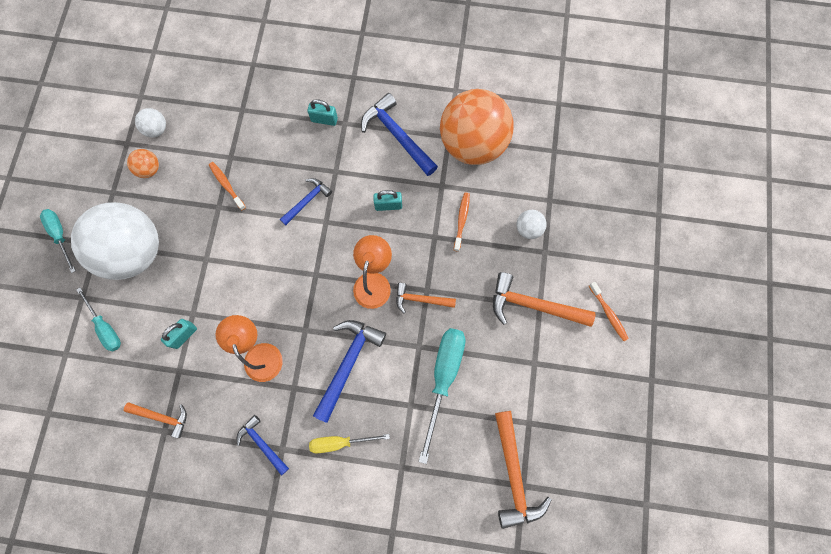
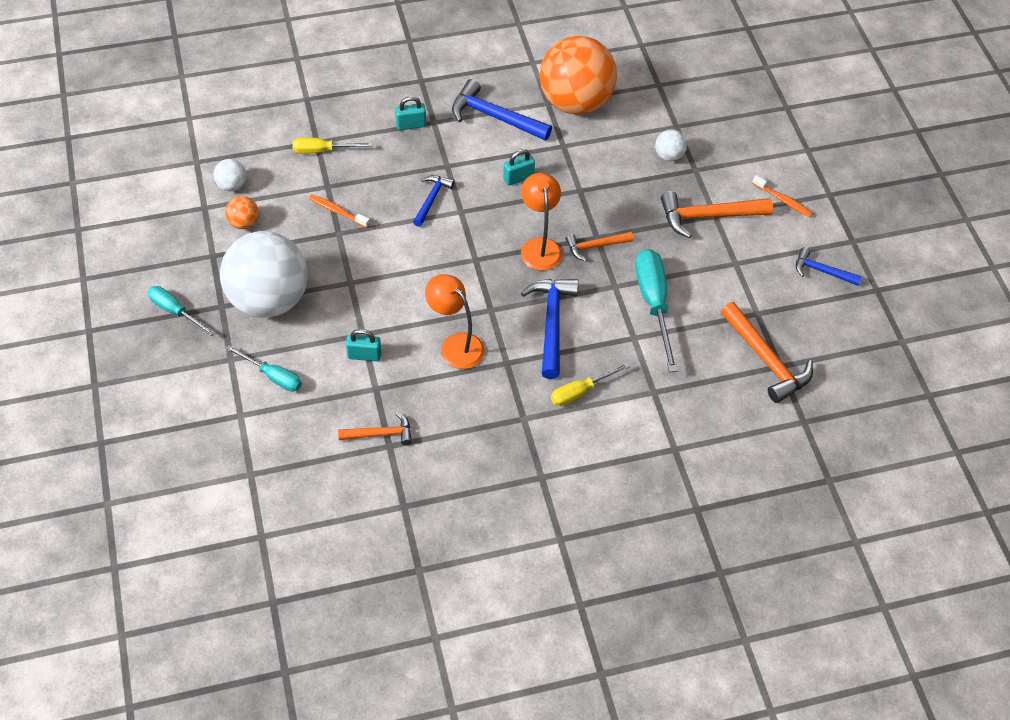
camera: 25 degrees left, 20 degrees down
(184, 335) = (364, 355): turquoise padlock -> turquoise padlock turned 75 degrees clockwise
(242, 120) = (322, 150): none -> yellow screwdriver
(262, 443) = (500, 420): blue hammer -> blue hammer (822, 271)
(461, 220) = (599, 168): orange toothbrush -> none

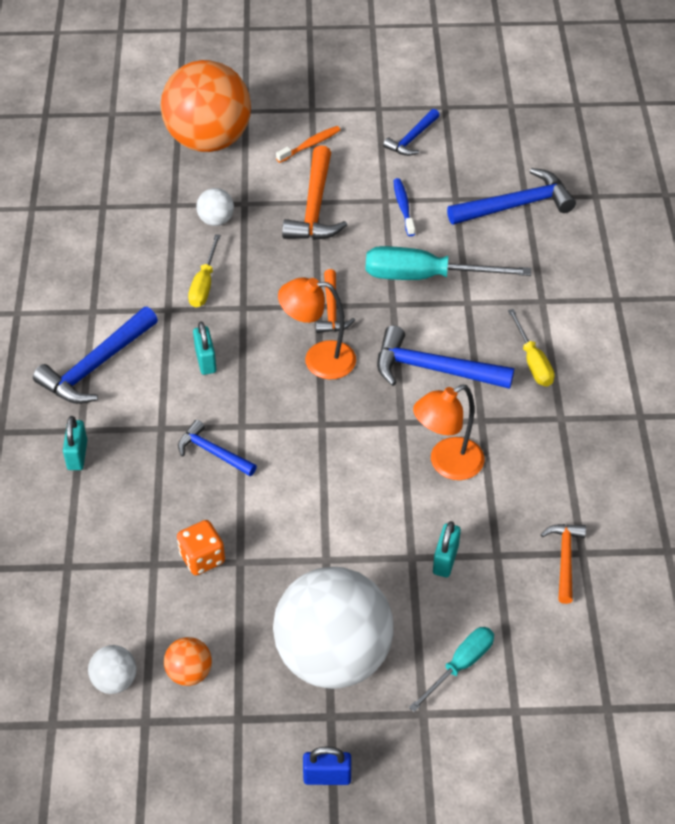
camera: 75 degrees left, 5 degrees down
(175, 311) = (327, 776): turquoise screwdriver -> blue padlock
(322, 150) = (87, 561): yellow screwdriver -> yellow screwdriver (204, 284)
(337, 211) = (202, 558): orange toothbrush -> orange dice
(575, 102) = (102, 285): orange ball -> orange ball (209, 140)
(732, 277) = (403, 207): none -> blue toothbrush
(766, 360) = (516, 205): orange hammer -> blue hammer

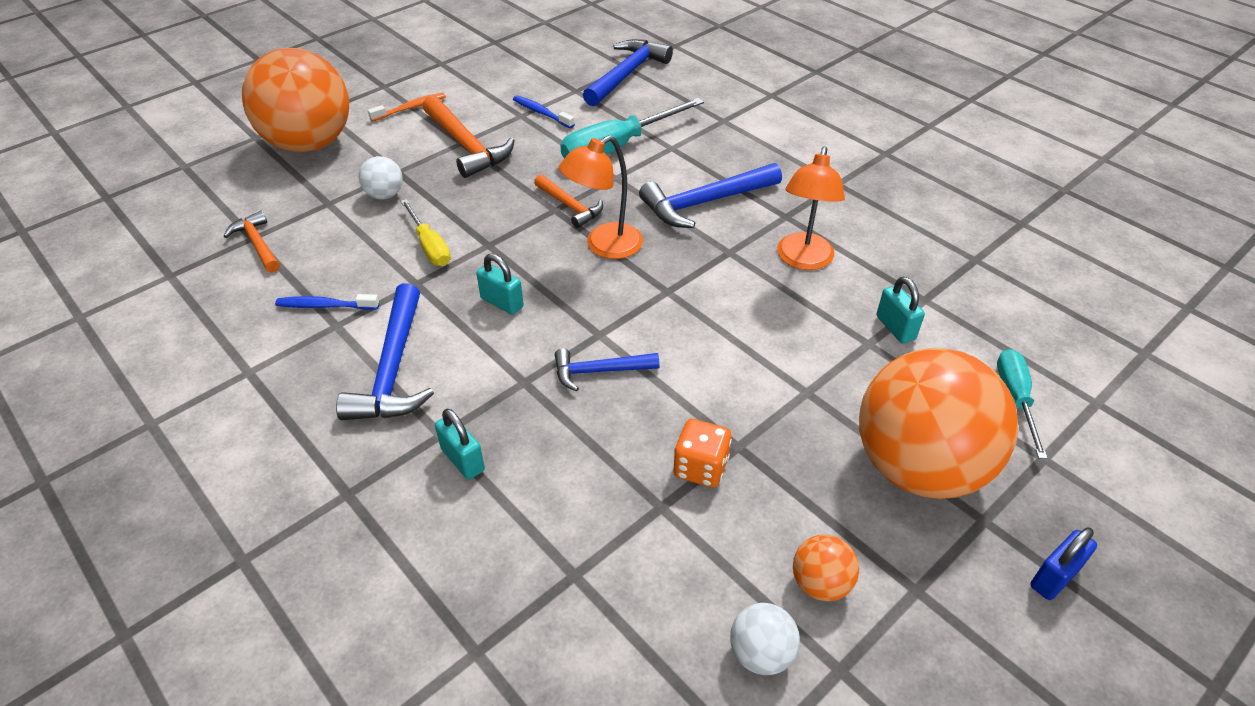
camera: 40 degrees left, 5 degrees down
(99, 291) = (325, 306): none -> blue toothbrush
(310, 145) = (411, 108): orange toothbrush -> orange toothbrush turned 45 degrees clockwise
(333, 656) = (918, 467): white ball -> orange ball
(412, 139) = (493, 70): blue hammer -> none
(532, 361) = (769, 159): yellow screwdriver -> none
(565, 559) = (971, 271): orange hammer -> orange hammer (257, 244)

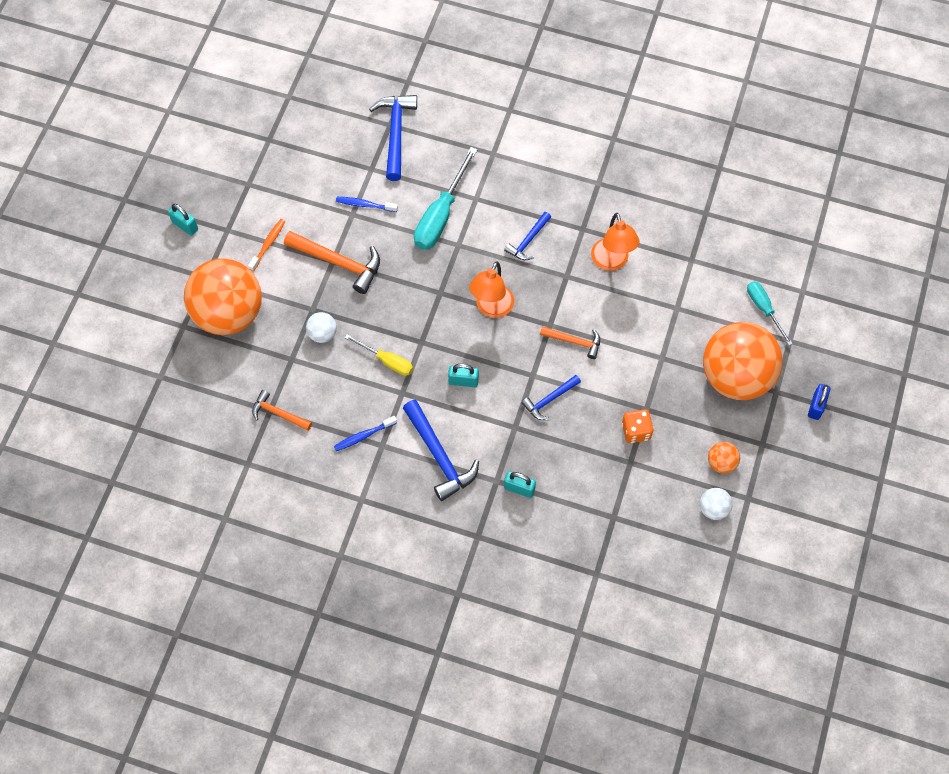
camera: 30 degrees left, 20 degrees up
(570, 206) = (448, 285): orange hammer -> orange hammer (574, 342)
(705, 203) = (528, 241): blue hammer -> blue hammer, size x0.60
(895, 328) = (685, 289): turquoise padlock -> turquoise padlock (185, 226)

